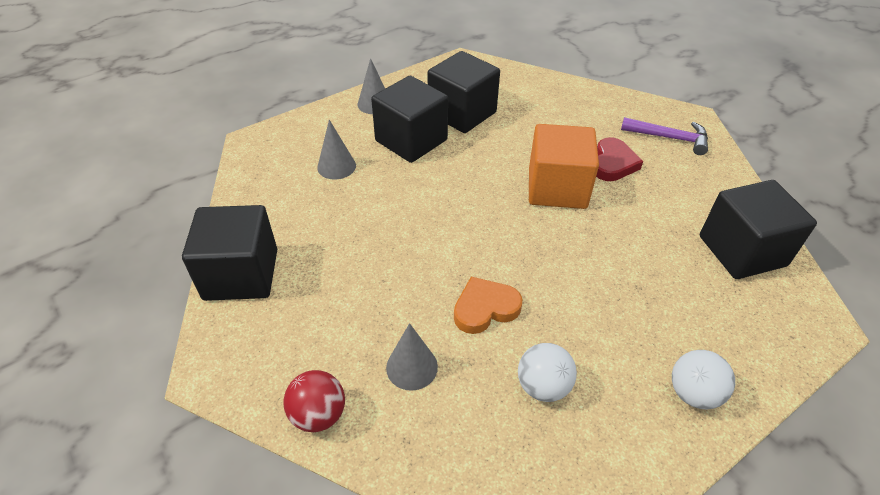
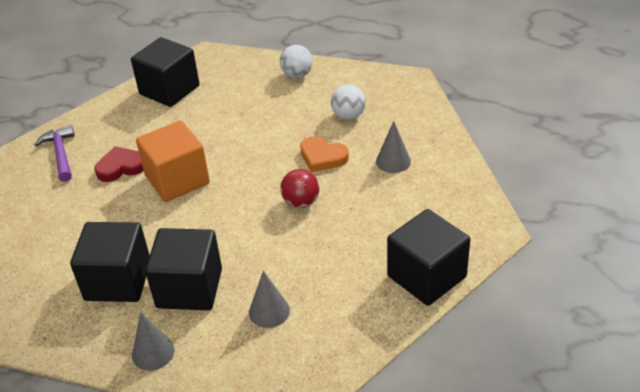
camera: 125 degrees left, 5 degrees down
(319, 414) = (459, 175): red ball -> red ball (301, 202)

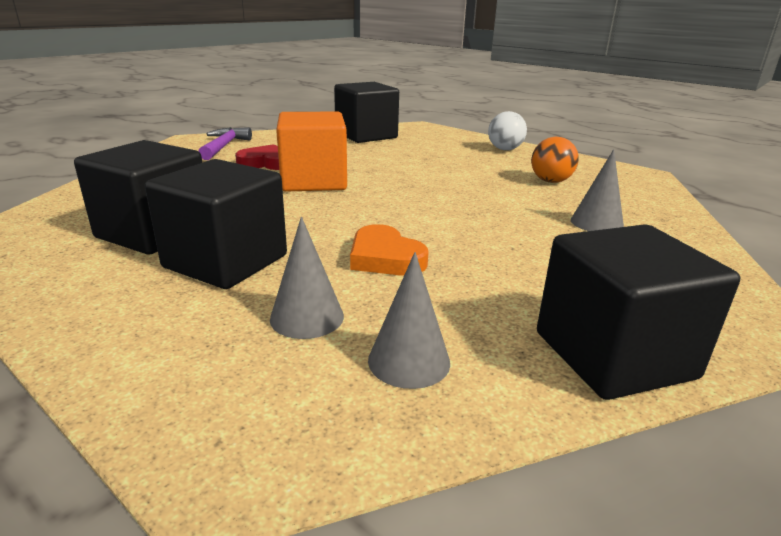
camera: 20 degrees right, 15 degrees down
(153, 352) = (95, 310): grey cone -> grey cone (409, 361)
(301, 202) = (444, 227): red ball -> none
(322, 157) = (499, 201): orange heart -> orange heart (385, 258)
(348, 115) = (550, 181): white ball -> orange ball

